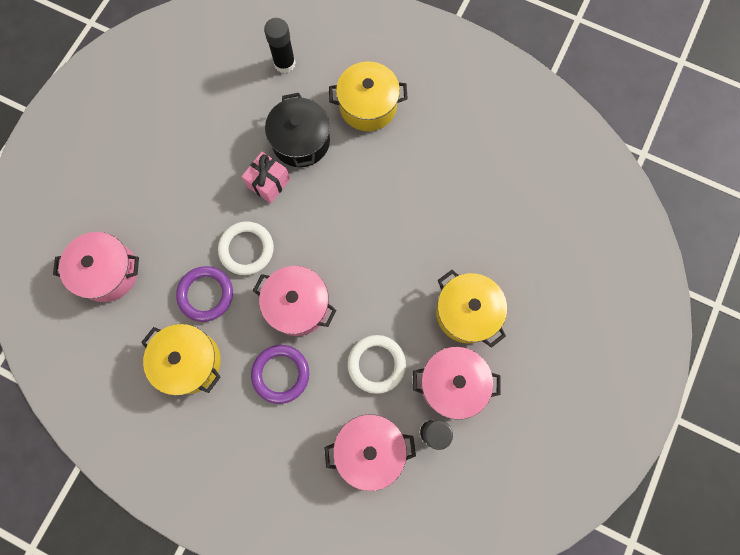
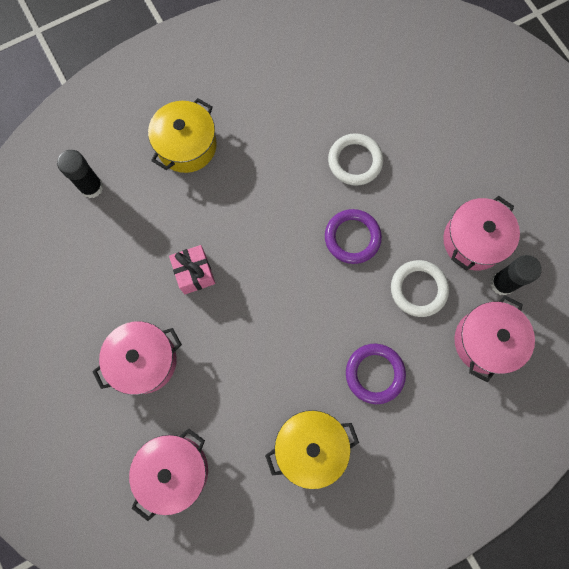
camera: 55 degrees left, 0 degrees up
(206, 294) = (259, 393): purple ring -> purple ring (352, 238)
(246, 249) = (242, 331): white ring -> white ring (355, 161)
(297, 305) = (323, 320): pink pot -> pink pot (144, 360)
(301, 141) = (176, 221): black pot -> none
(466, 312) = (422, 190): yellow pot -> none

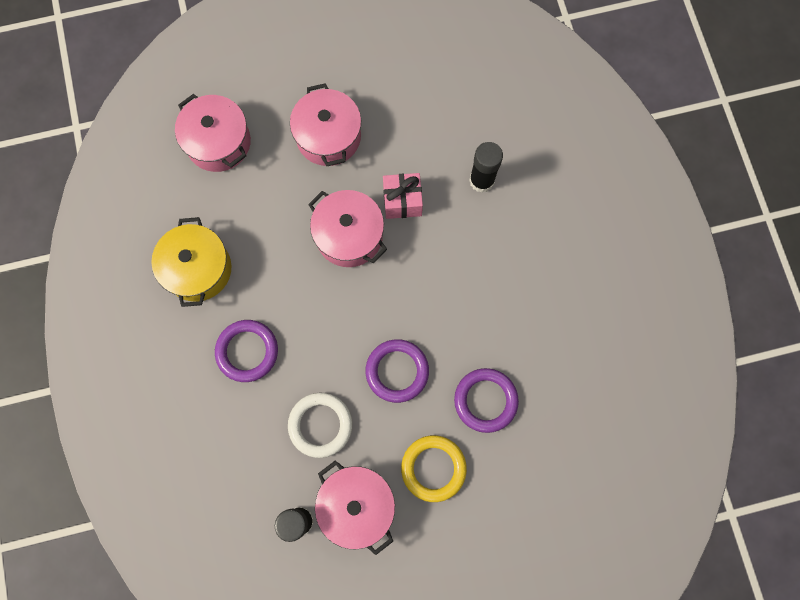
camera: 105 degrees right, 0 degrees up
(91, 187) = (522, 122): black glue stick -> black glue stick (481, 180)
(186, 146) = (547, 224): yellow pot -> none
(355, 161) = (485, 400): white ring -> purple ring
(423, 188) = (433, 468): none -> yellow ring
(485, 341) = (243, 479): pink pot -> pink pot (349, 235)

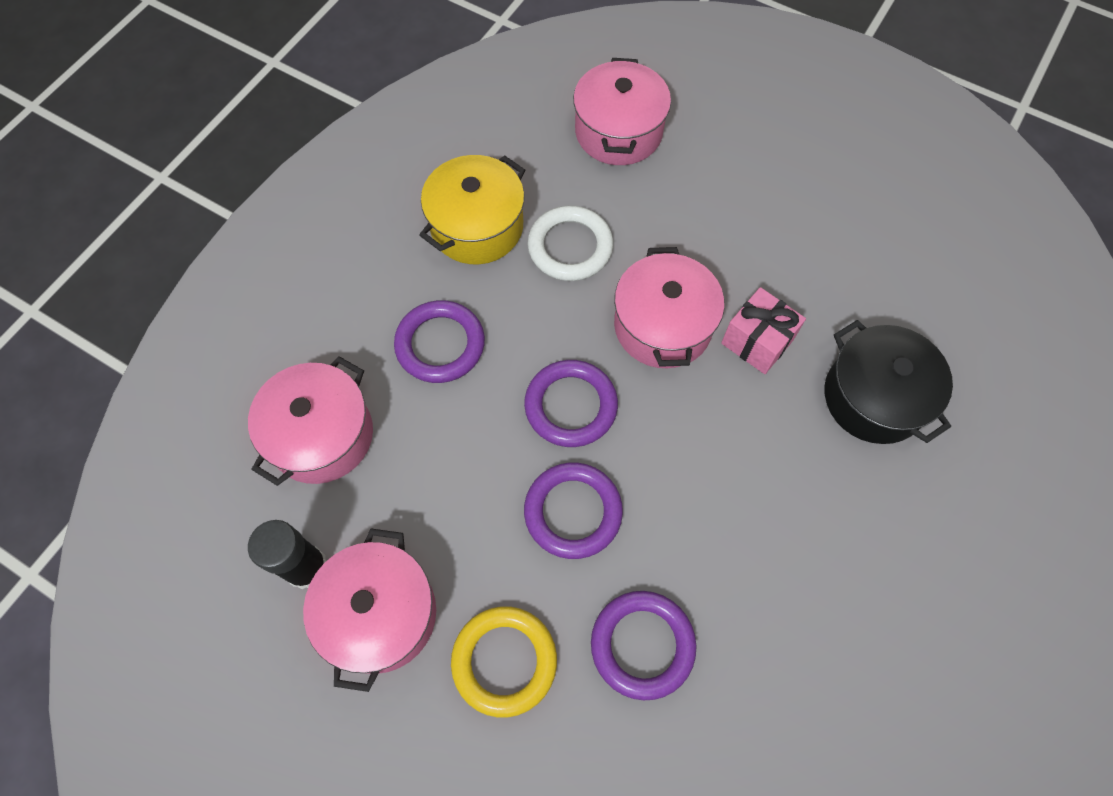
camera: 45 degrees right, 10 degrees down
(320, 425) = (433, 488): white ring -> white ring (570, 247)
(328, 137) = (737, 214): pink pot -> pink pot (322, 435)
(345, 320) = (571, 406): none -> purple ring
(481, 180) = (874, 397): black glue stick -> black pot

